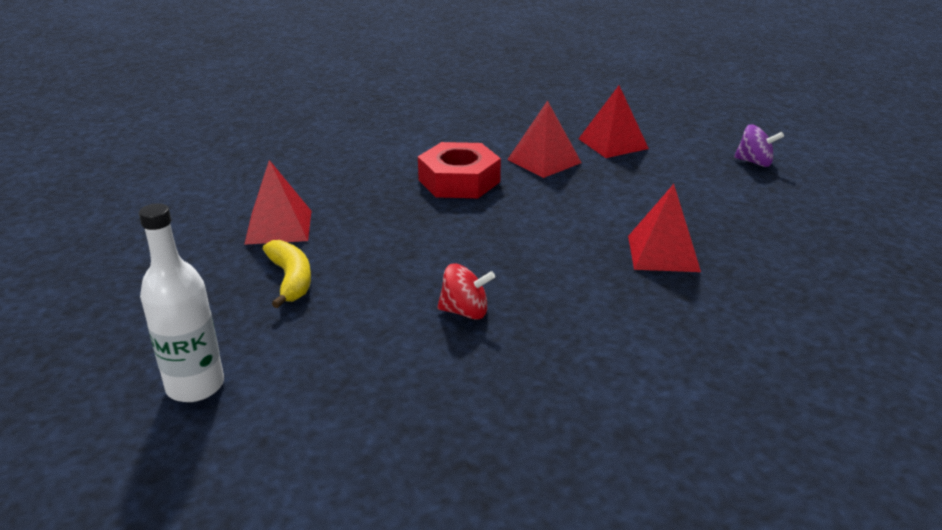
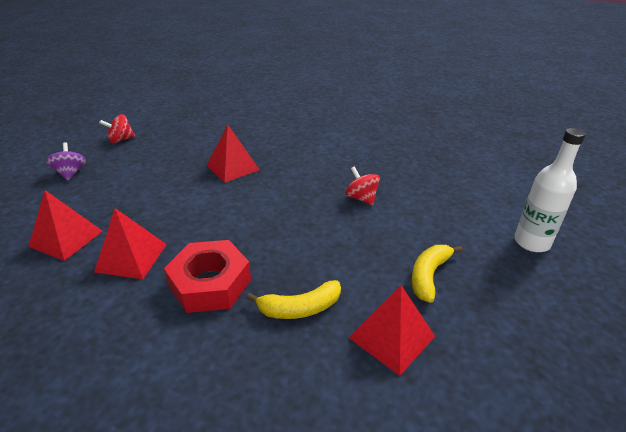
camera: 130 degrees left, 5 degrees up
(370, 204) = (300, 308): none -> yellow banana
(835, 203) = (121, 140): none -> red spinning top

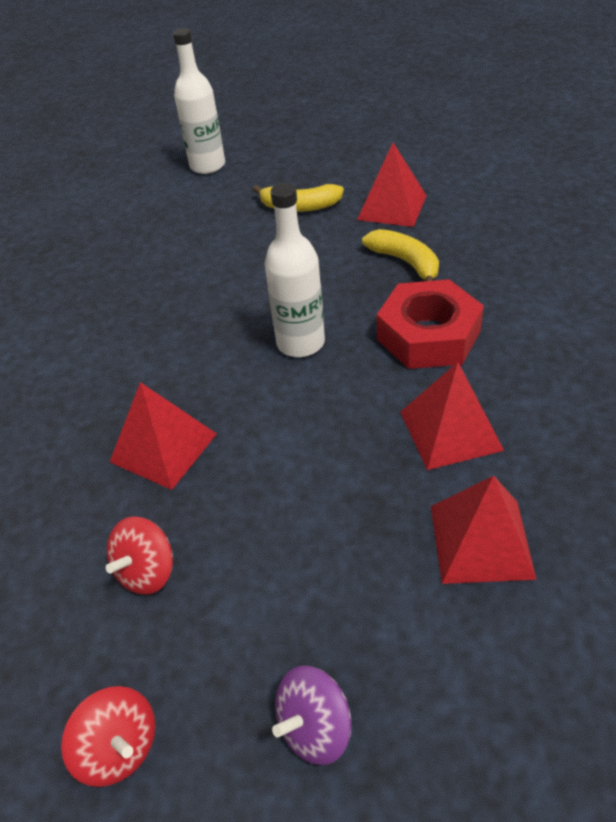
camera: 110 degrees left, 10 degrees up
(260, 226) = (300, 343): none -> white bottle
(361, 198) = (186, 282): red spinning top -> red spinning top (147, 571)

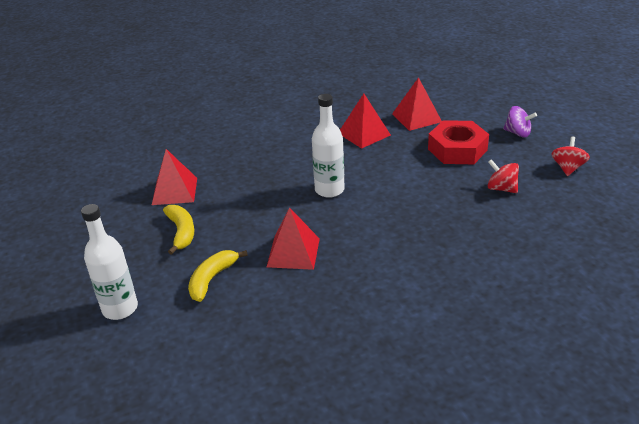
camera: 115 degrees left, 10 degrees down
(147, 571) = (501, 188): red spinning top -> red spinning top turned 150 degrees counterclockwise
(163, 448) = (435, 210): red pyramid -> red pyramid (293, 252)
(405, 262) = (238, 172): yellow banana -> yellow banana (212, 279)
(428, 335) = (301, 152): red nut -> red nut (457, 149)

